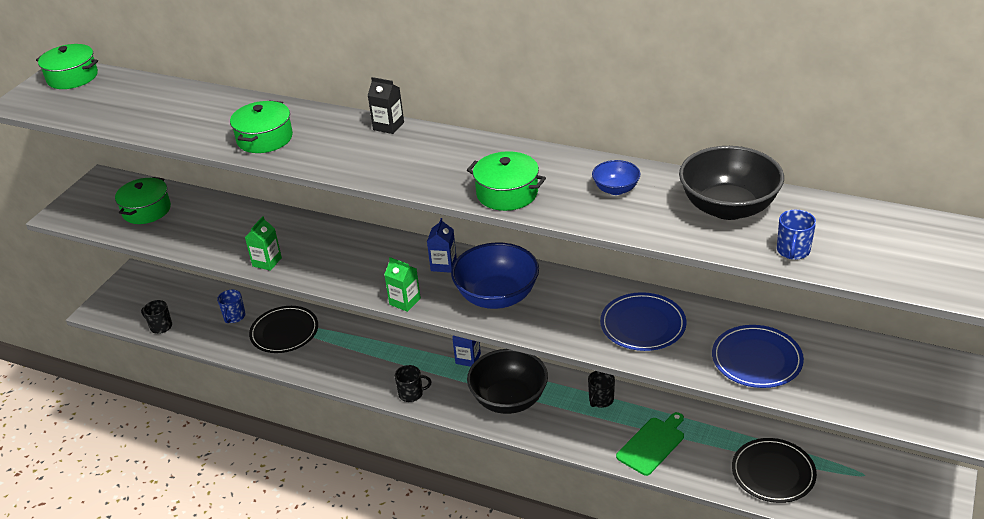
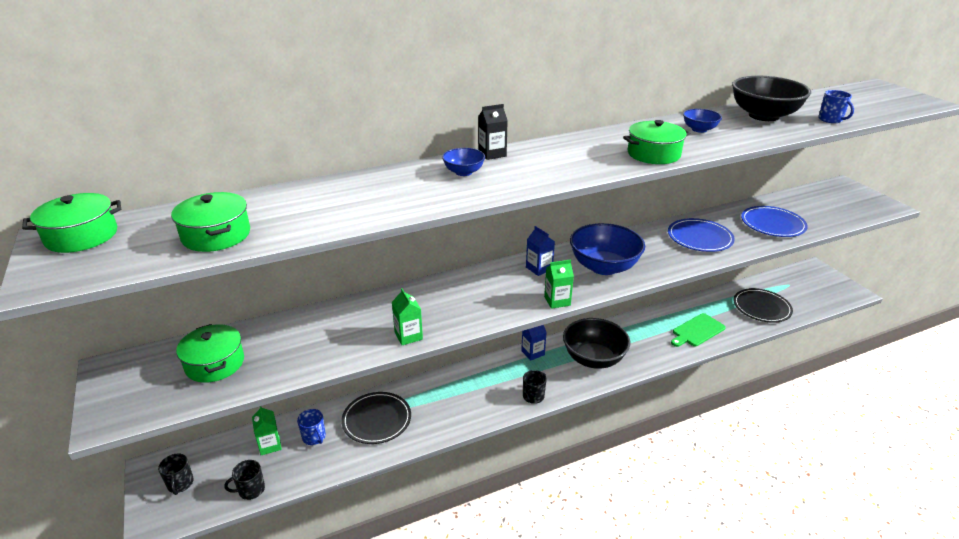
camera: 50 degrees left, 5 degrees down
(205, 303) = (270, 445): none -> green carton
(265, 138) = (413, 196): green pot -> green pot (216, 235)
(335, 134) = (463, 172): none -> blue bowl
(601, 400) = (638, 326): black mug -> black mug (180, 484)
(652, 444) = (697, 331): green cutting board -> green cutting board turned 120 degrees counterclockwise

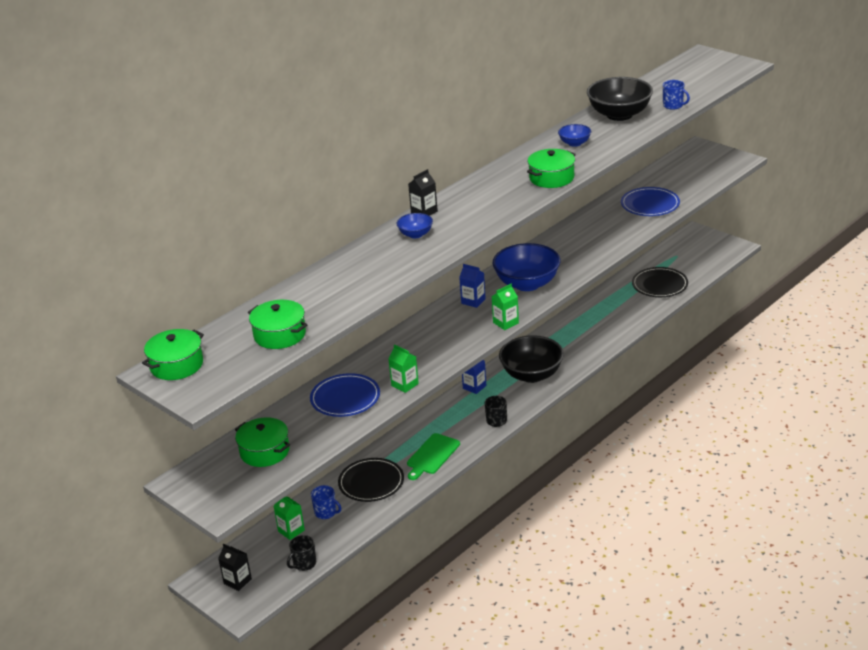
camera: 20 degrees left, 0 degrees up
(180, 484) = (237, 581): black mug -> black carton
(697, 331) = (611, 323): green cutting board -> green cutting board (432, 455)
(699, 238) = (594, 235): blue plate -> blue plate (345, 398)

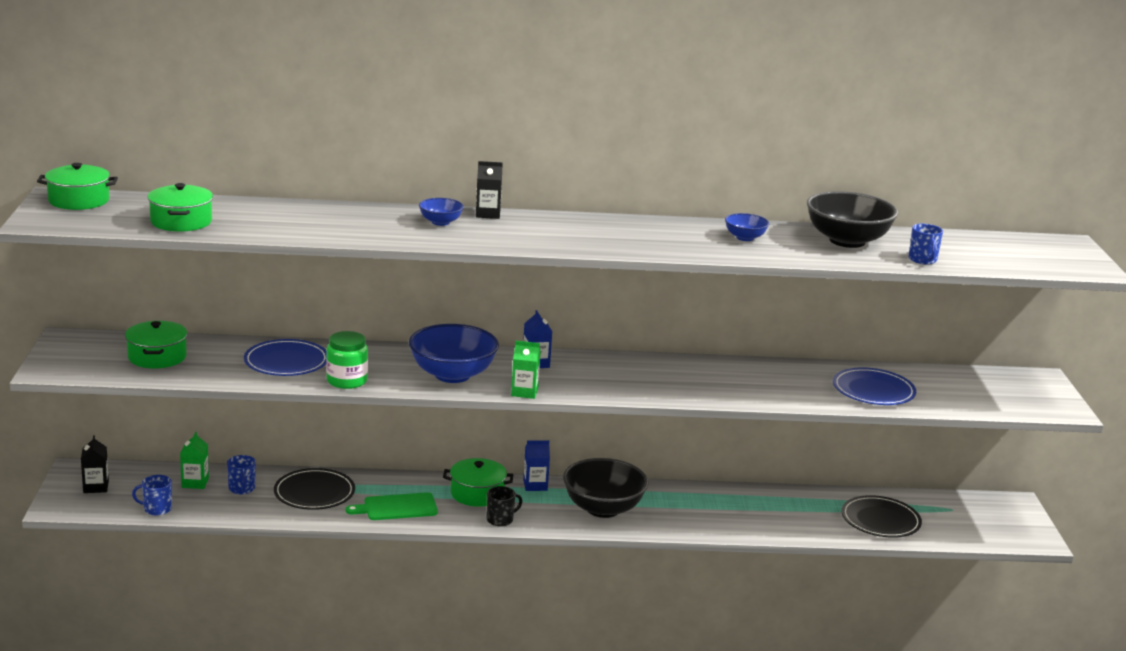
camera: 40 degrees right, 10 degrees down
(304, 564) = (157, 509): black mug -> blue mug
(405, 385) = (347, 381): green carton -> green jar
(527, 284) = (610, 378): blue bowl -> blue bowl (452, 375)
(551, 178) = (655, 247): green pot -> green pot (477, 493)

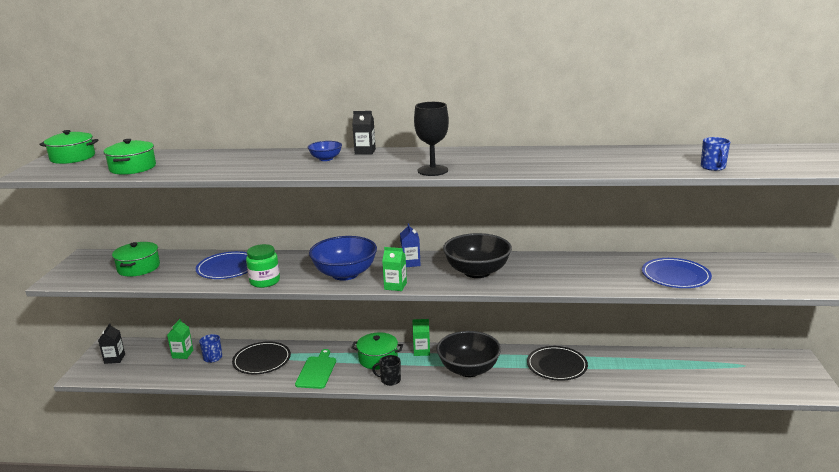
camera: 10 degrees right, 0 degrees up
(157, 509) = (148, 375): blue mug -> none
(397, 507) = (317, 371): green cutting board -> green cutting board turned 105 degrees clockwise
(500, 520) = (390, 380): black mug -> black mug turned 150 degrees counterclockwise
(535, 485) = (421, 351): blue carton -> green carton
(587, 247) = (432, 170): none -> black goblet
(745, 238) = (563, 158): blue bowl -> none
(847, 241) = (648, 156): black bowl -> black bowl (477, 272)
(880, 520) = (686, 376): black plate -> black plate (557, 366)

